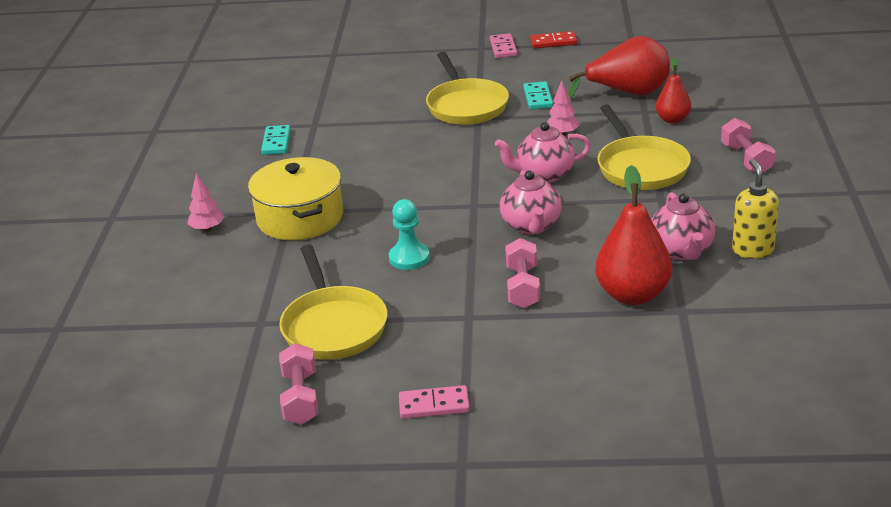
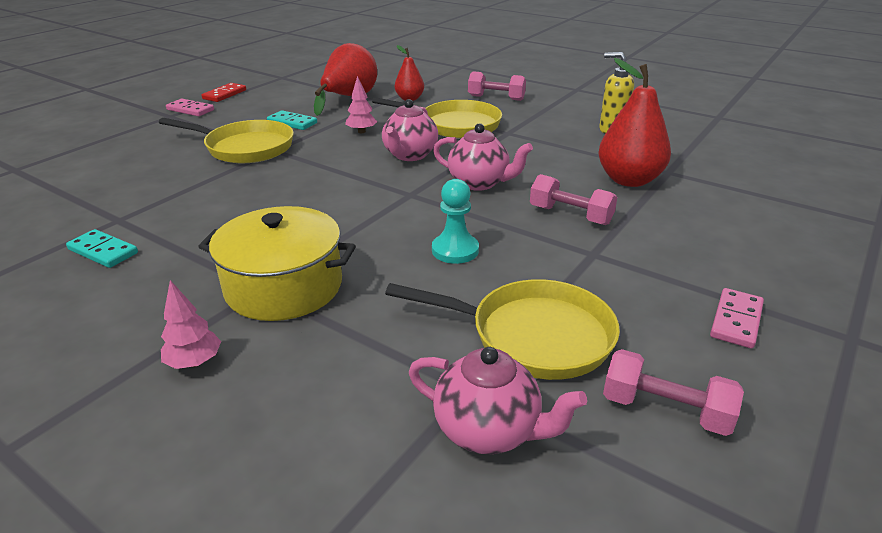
camera: 60 degrees left, 0 degrees up
(681, 251) = (587, 148): pink teapot -> pink teapot (488, 431)

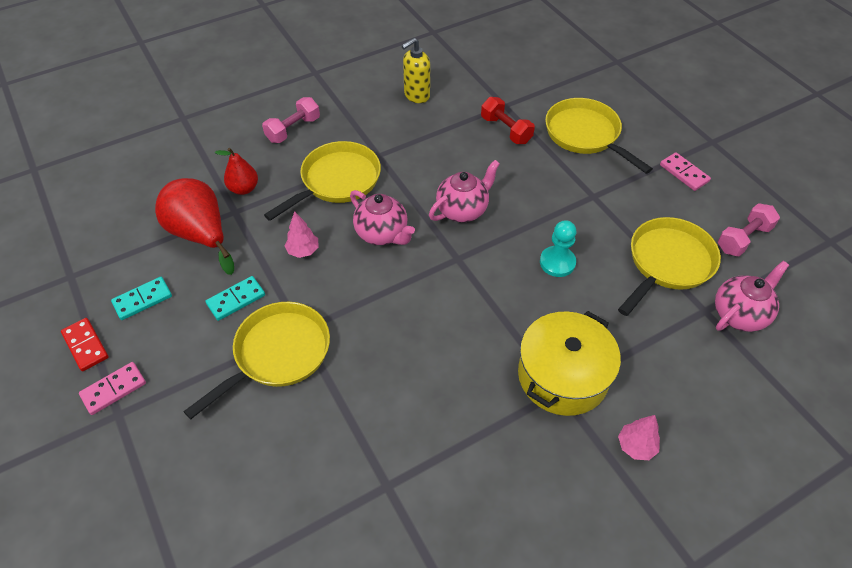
camera: 65 degrees left, 20 degrees up
(103, 251) = (447, 501): turquoise domino -> turquoise domino (142, 300)
(570, 215) = (539, 183): pink dumbbell -> none
(629, 180) = (506, 130): red pear -> red dumbbell
(695, 228) = (585, 135): none -> yellow pan

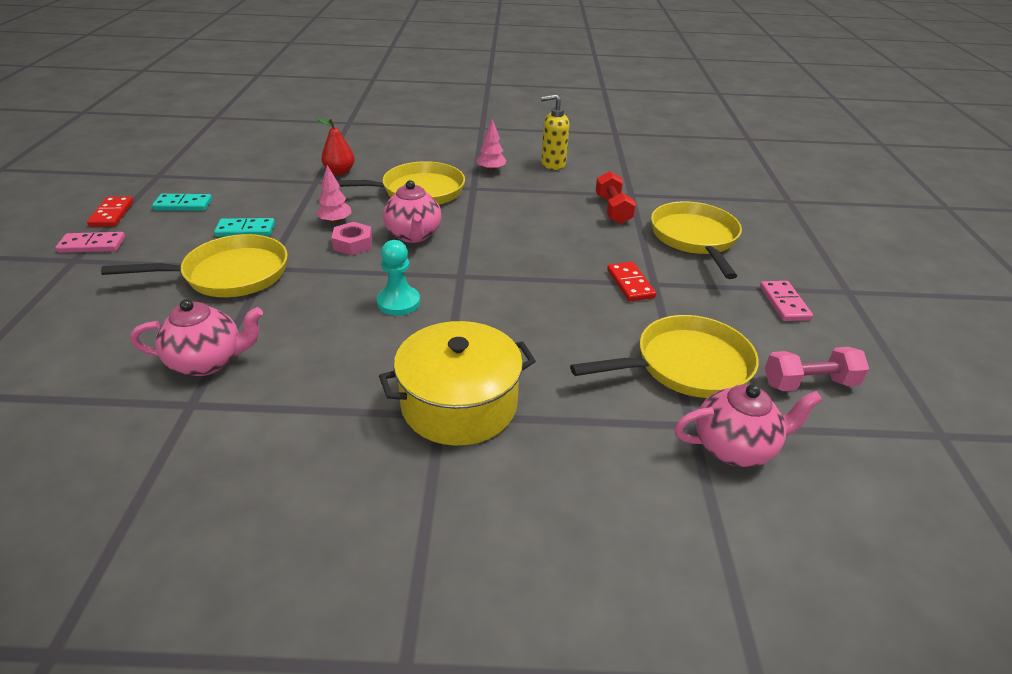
camera: 30 degrees right, 15 degrees down
(201, 235) = (273, 185): red pear -> none
(293, 129) = (422, 152): pink dumbbell -> none
(343, 268) = (353, 244): none -> pink nut
(462, 210) = (506, 246): pink teapot -> pink teapot (207, 362)
(557, 262) = (557, 316): turquoise pawn -> turquoise pawn (398, 302)
(578, 205) = (630, 284): none -> red domino
(636, 446) = (470, 504): pink tree -> pink tree (491, 170)

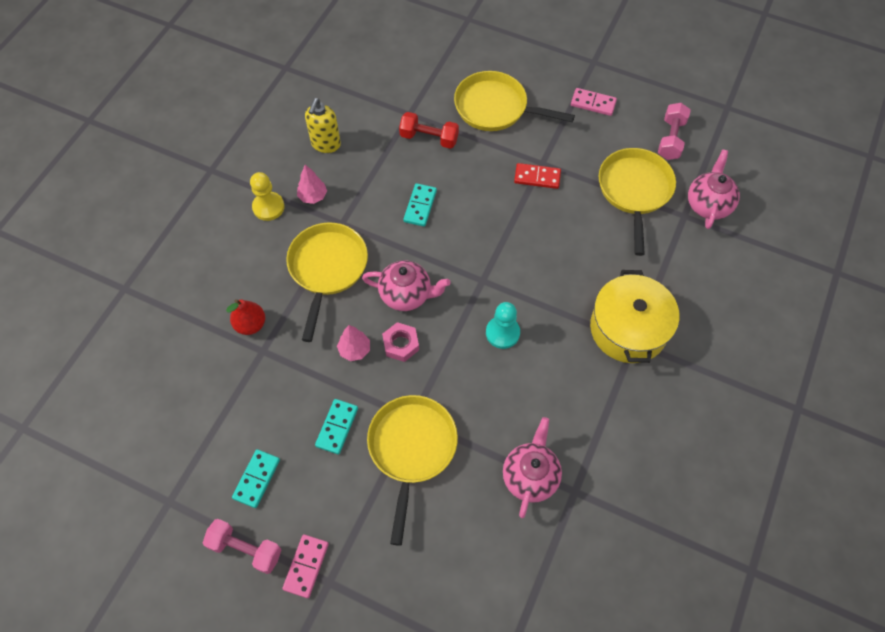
camera: 65 degrees left, 25 degrees up
(112, 214) = (246, 549): red domino -> pink dumbbell
(464, 155) = (268, 207): none -> yellow pawn
(525, 221) = (420, 206): none -> turquoise domino

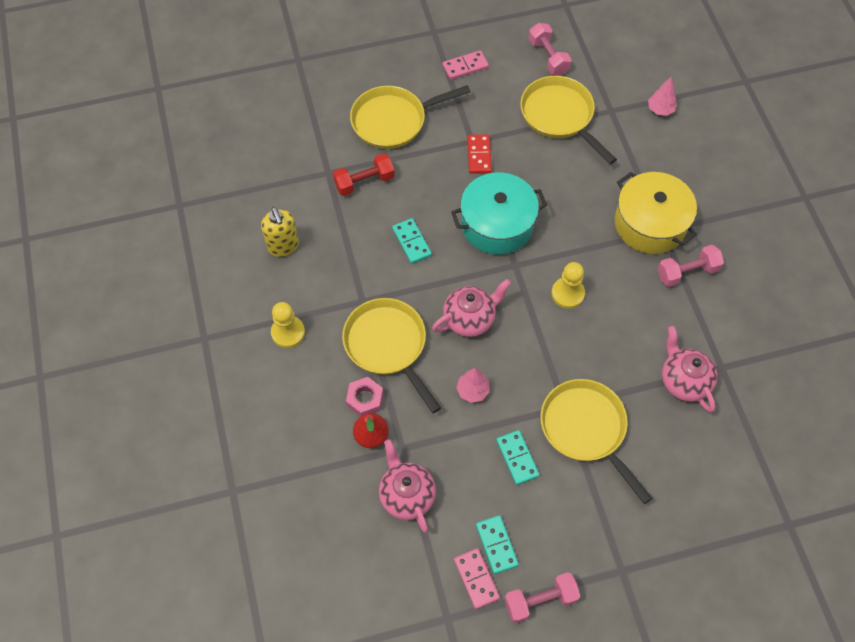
camera: 40 degrees left, 0 degrees up
(306, 566) = (595, 574): pink domino -> pink domino (476, 579)
(313, 196) = (316, 297): pink tree -> pink tree (660, 110)
(401, 344) = (503, 359): pink nut -> pink nut (365, 399)
(499, 239) = (497, 224): none -> turquoise pot
(502, 333) = (567, 293): turquoise pawn -> yellow pawn
(537, 177) = (479, 155): red domino -> red domino turned 60 degrees counterclockwise
(622, 391) = (687, 272): none -> pink dumbbell
(708, 205) = (619, 91): pink teapot -> pink teapot (407, 495)

